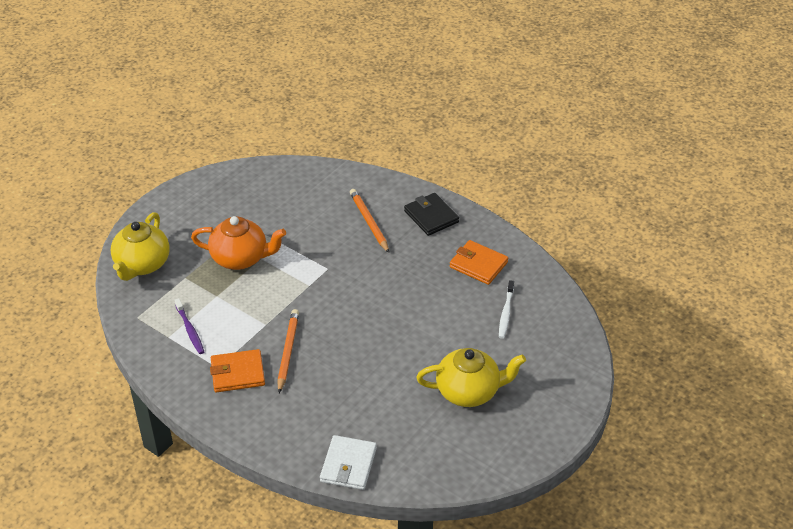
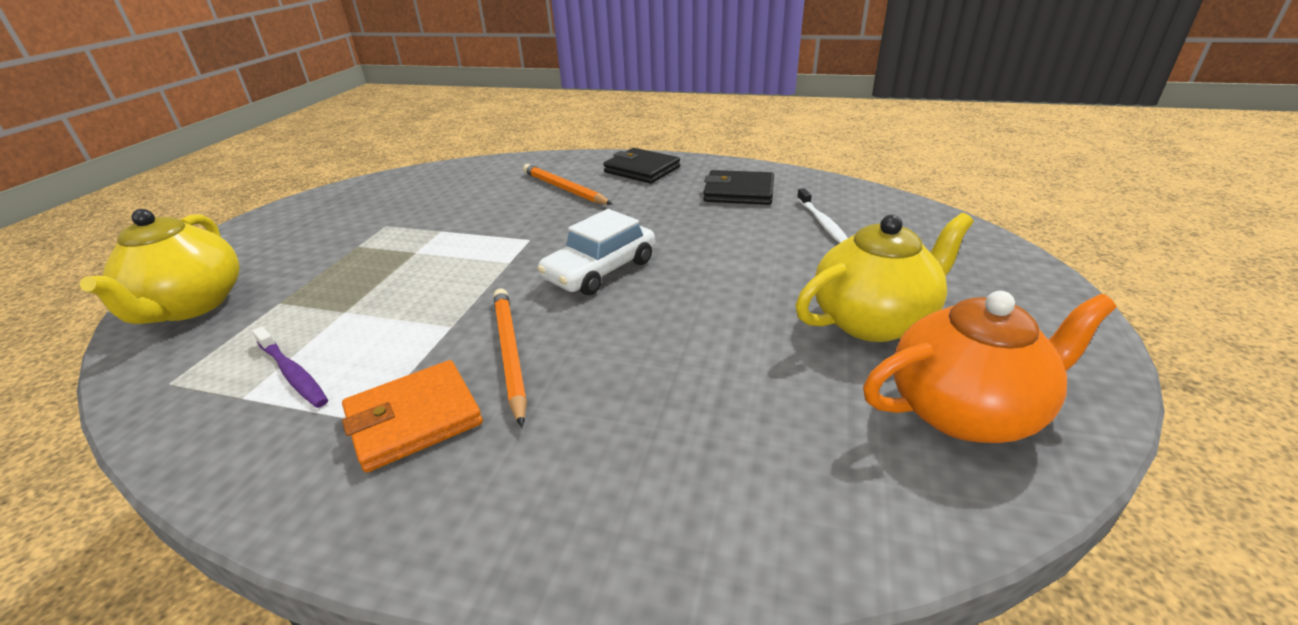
camera: 20 degrees left, 10 degrees down
(240, 258) = (380, 259): orange teapot -> orange teapot (964, 410)
(348, 465) = (768, 533): white wallet -> none
(355, 309) = (600, 270): none -> white car
(478, 265) = (739, 192): orange wallet -> black wallet

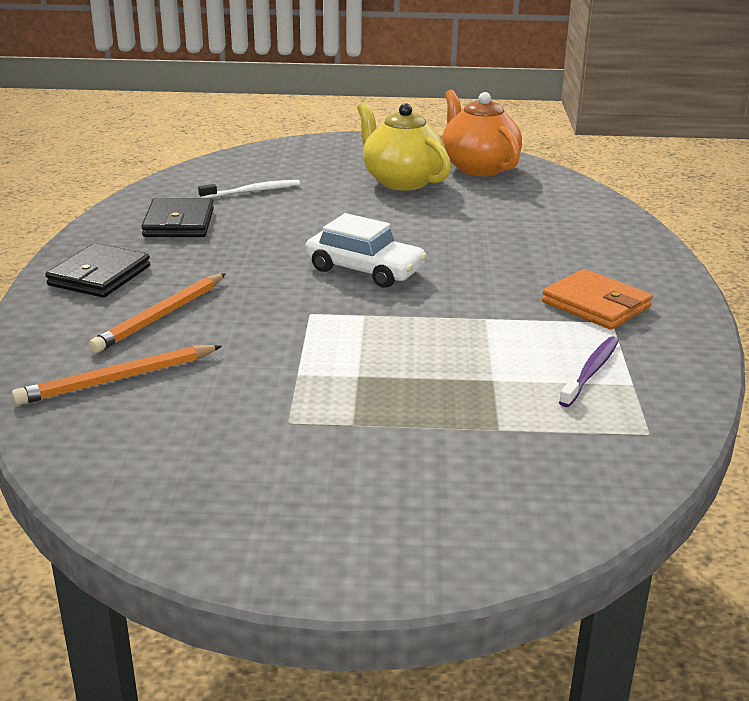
camera: 105 degrees left, 5 degrees down
(191, 305) = (538, 494): yellow teapot -> none
(510, 353) = (505, 286): orange pencil -> orange pencil (117, 379)

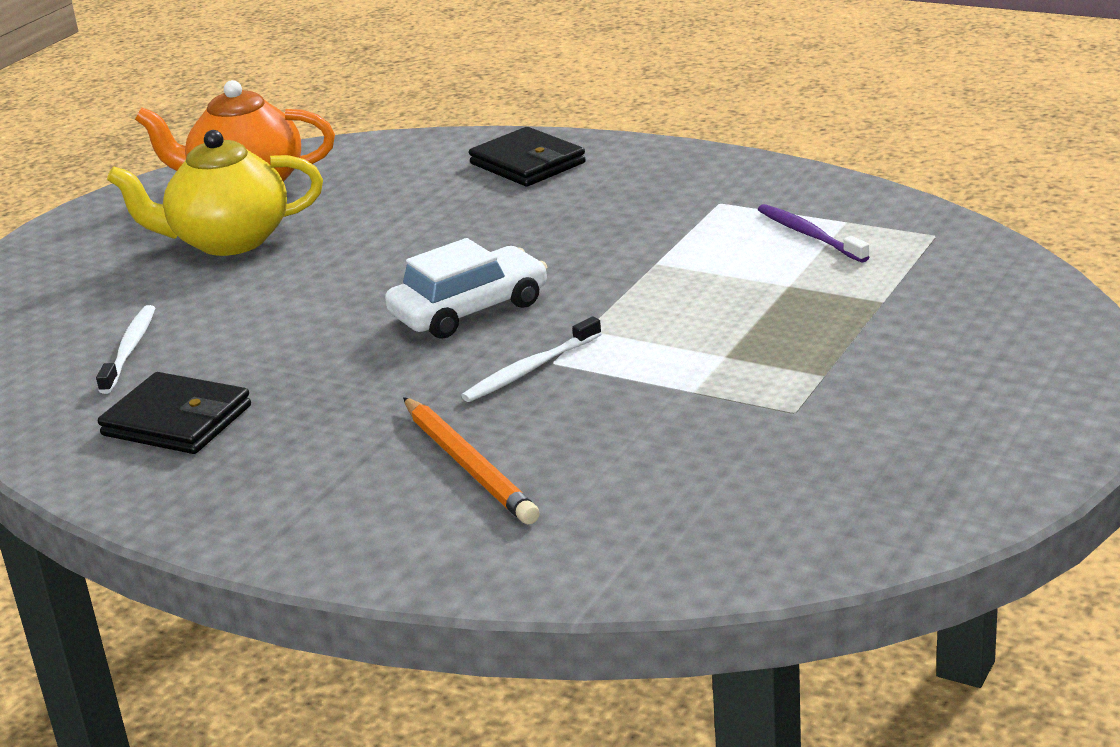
camera: 60 degrees left, 0 degrees up
(99, 276) = (294, 502): black wallet -> black wallet (527, 163)
(117, 379) = (615, 513): orange pencil -> none
(294, 308) = (529, 370): none -> white toothbrush
(596, 305) = (676, 201): orange wallet -> none

